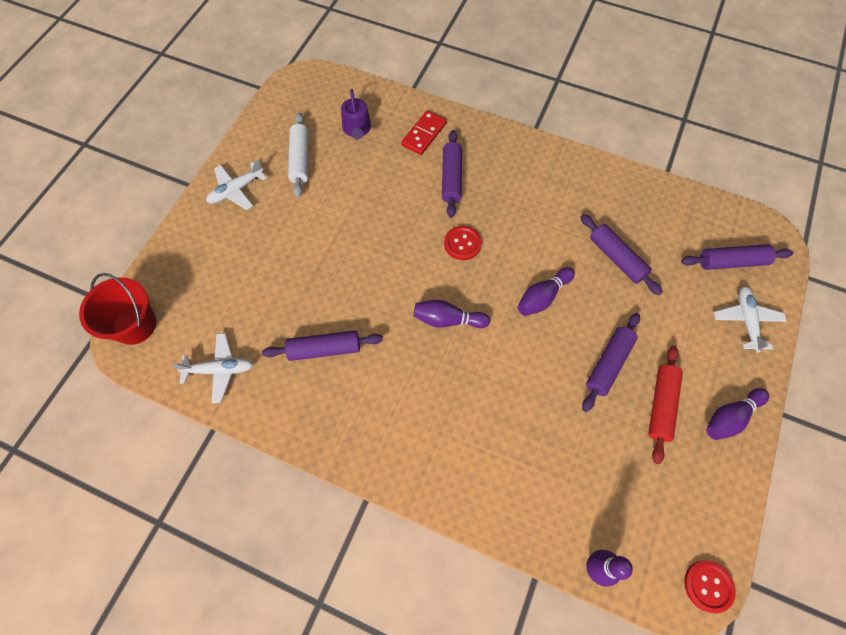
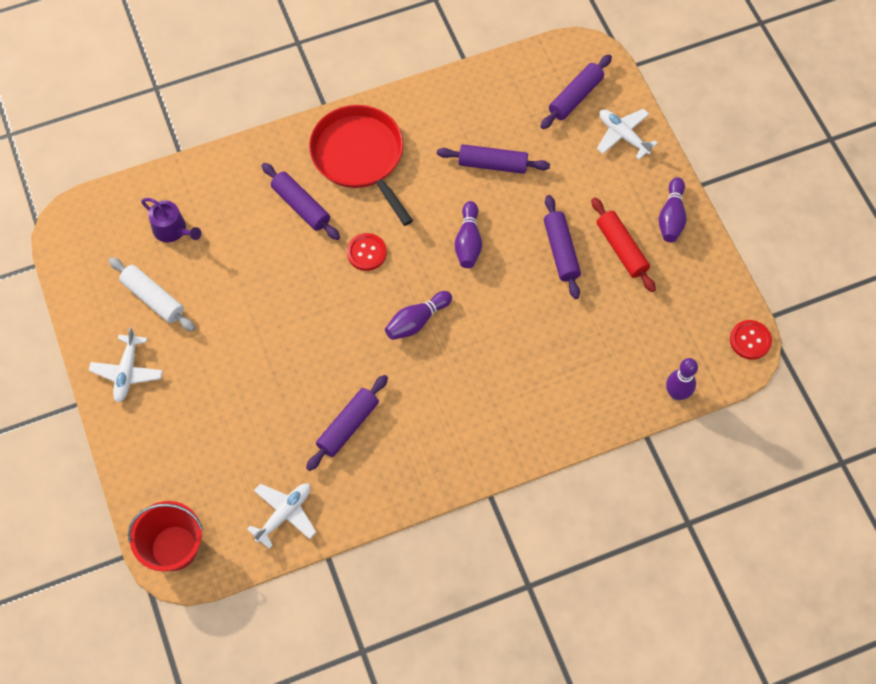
camera: 45 degrees left, 0 degrees up
(424, 134) = (237, 187): red domino -> none
(524, 178) = (360, 157): none -> red pan

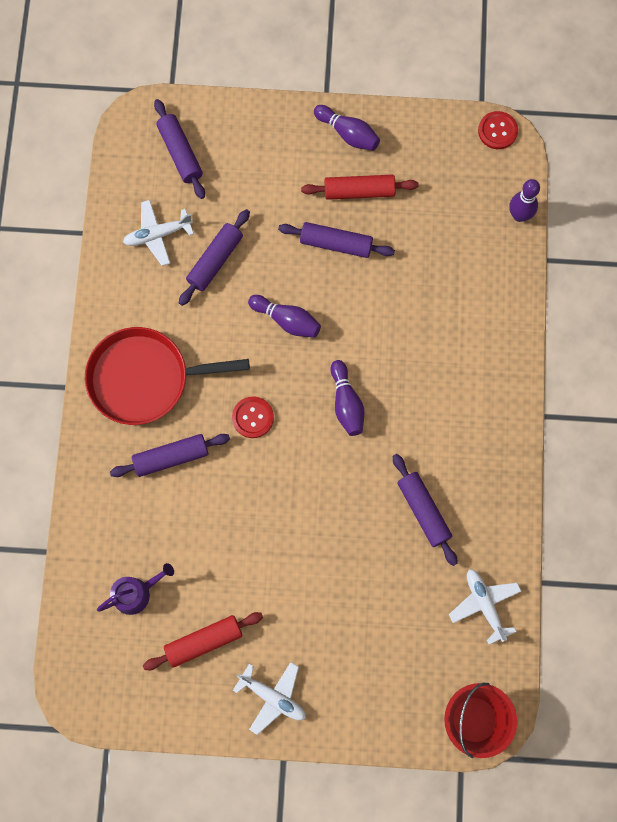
camera: 65 degrees left, 10 degrees up
(153, 298) = (204, 641): white rolling pin -> red rolling pin
(623, 135) = (243, 132): white plane -> white plane (158, 235)

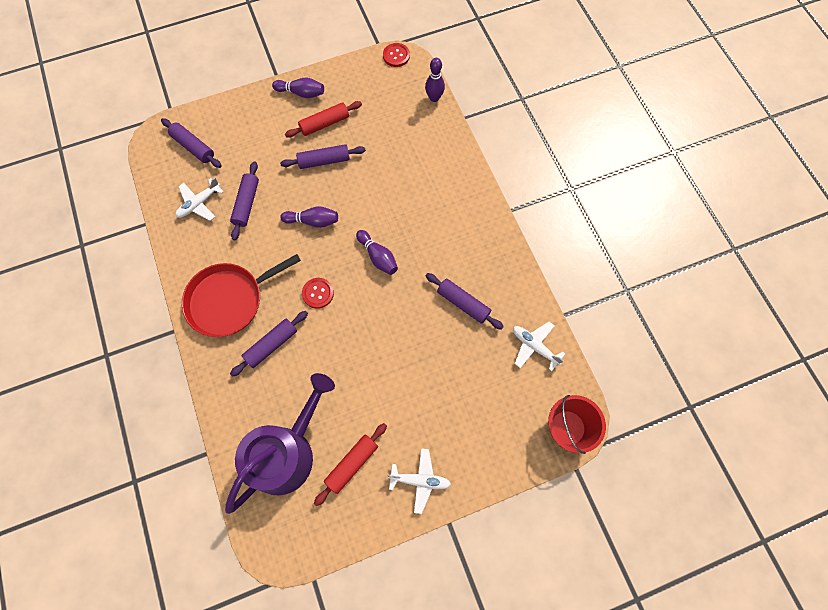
camera: 25 degrees left, 5 degrees down
(136, 593) = (286, 452): purple watering can -> purple watering can, size x2.21

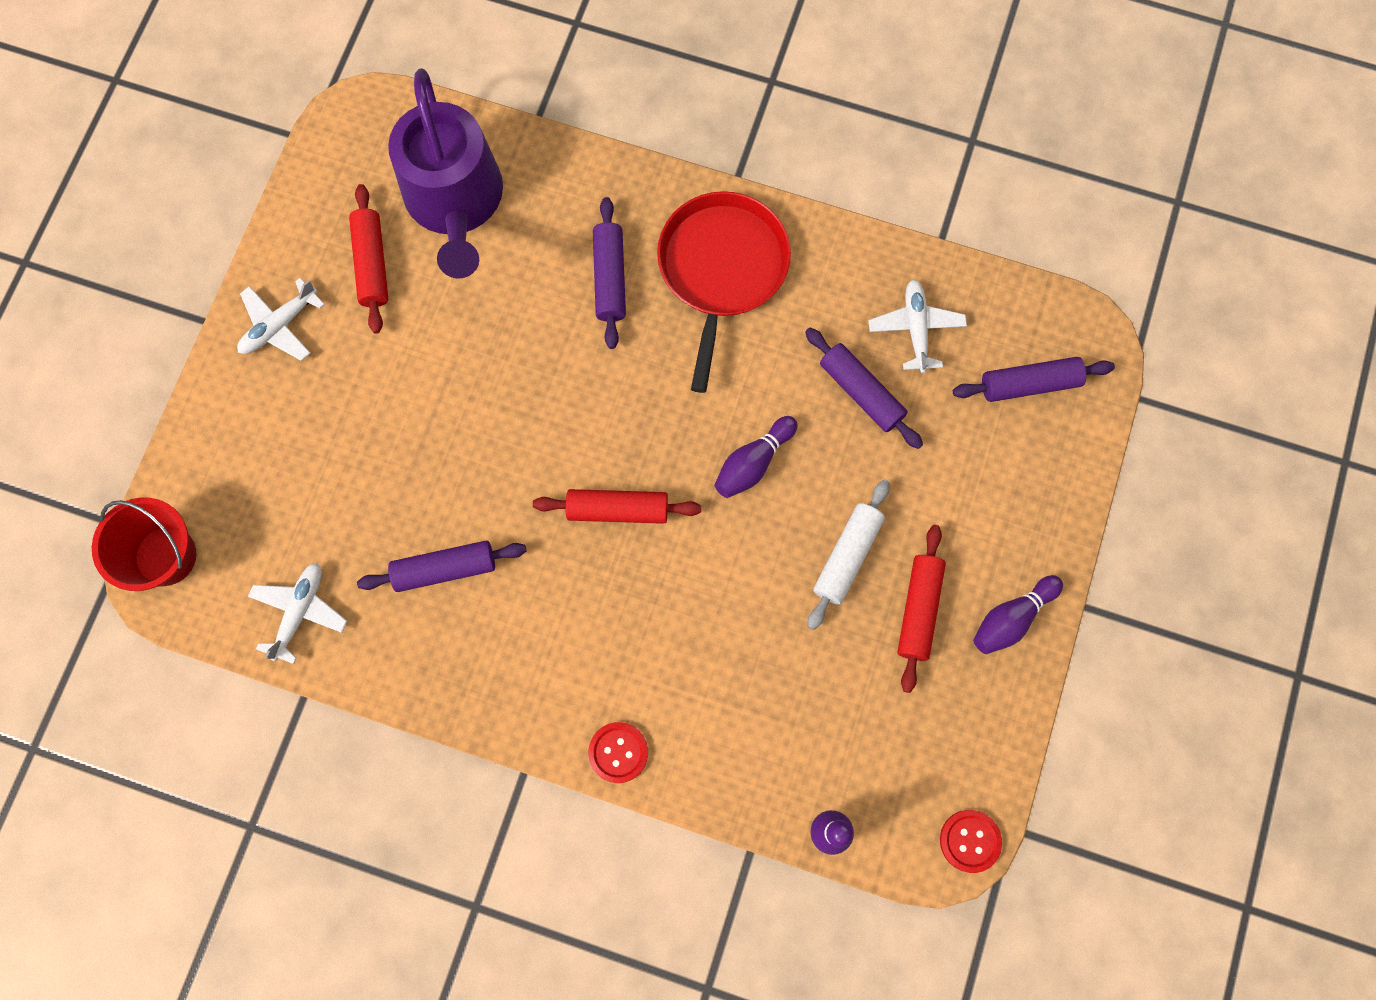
camera: 130 degrees right, 5 degrees up
(318, 293) = (632, 387): red button -> red button (618, 752)
(324, 161) = (847, 556): purple rolling pin -> white rolling pin
(378, 256) = (618, 510): purple bowling pin -> red rolling pin
(534, 346) = (299, 612): white plane -> white plane turned 60 degrees counterclockwise

